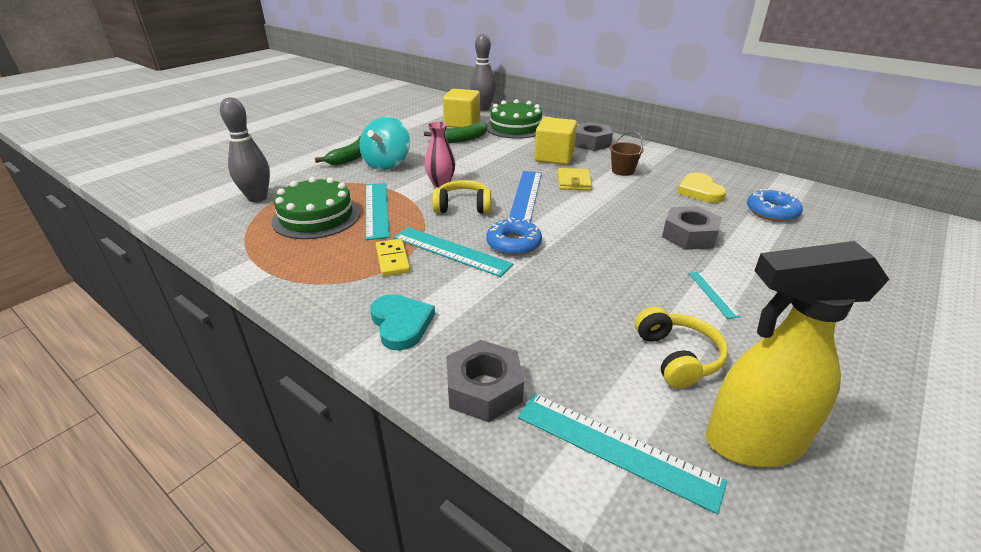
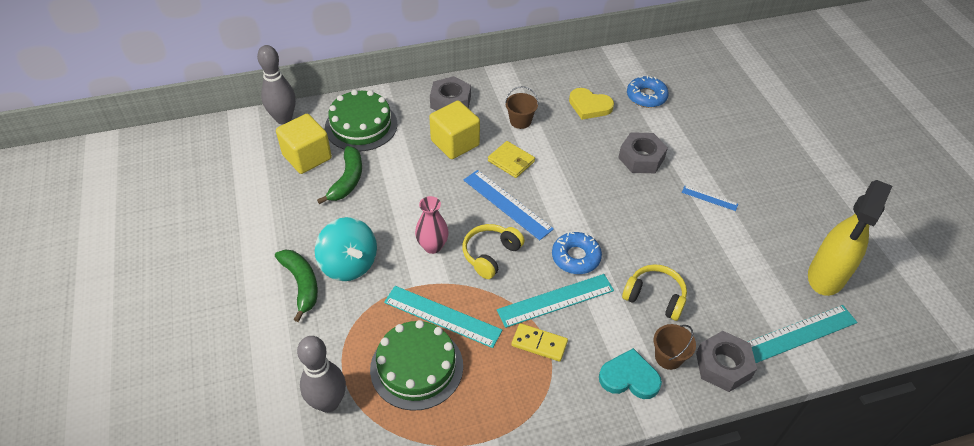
camera: 55 degrees left, 15 degrees up
(453, 341) = (668, 357): none -> brown bucket
(677, 357) = (752, 258): yellow headphones -> yellow headphones (655, 297)
(713, 294) = (709, 198): turquoise ruler -> blue ruler

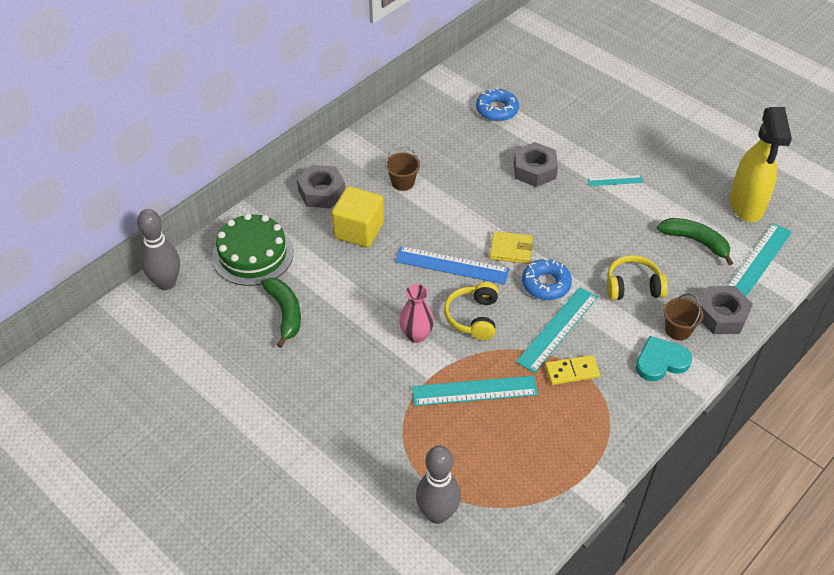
camera: 30 degrees left, 0 degrees up
(301, 285) = (325, 429): green banana -> green banana (696, 242)
(307, 157) = (225, 309): yellow cube -> none
(349, 264) = (354, 389): turquoise spinning top -> none
(416, 367) = (487, 444): green cake -> none
(511, 161) = (424, 224): yellow wallet -> yellow wallet (511, 249)
(589, 106) = (454, 140): yellow heart -> none
(709, 198) = (615, 180): blue ruler -> turquoise ruler

